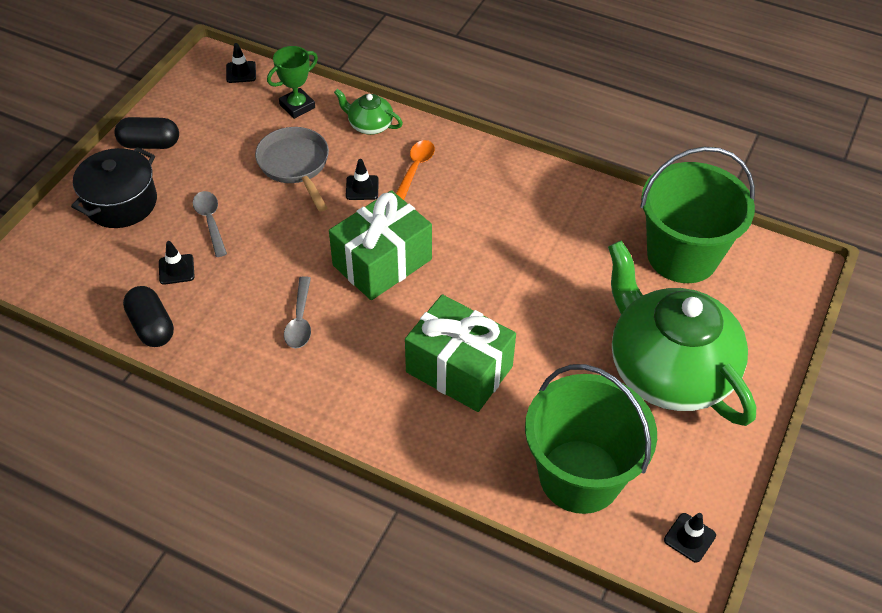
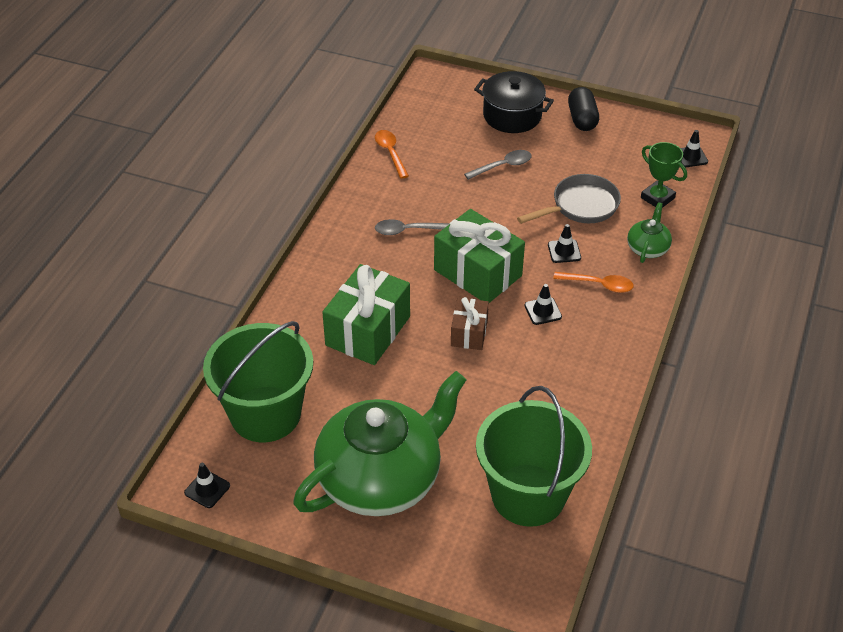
camera: 85 degrees right, 5 degrees down
(151, 326) = (390, 153): black capsule -> orange spoon
(176, 269) = (448, 156): black traffic cone -> black traffic cone (543, 311)
(471, 279) = (469, 333): none -> brown gift

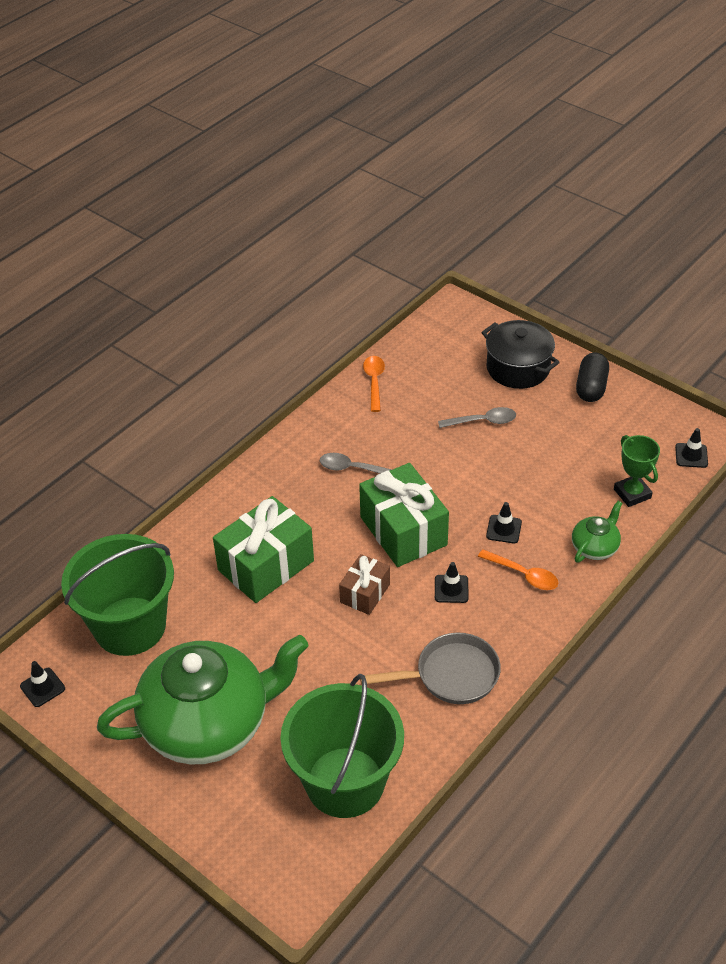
camera: 20 degrees right, 0 degrees up
(580, 206) = (544, 484): grey pan -> grey pan (451, 675)

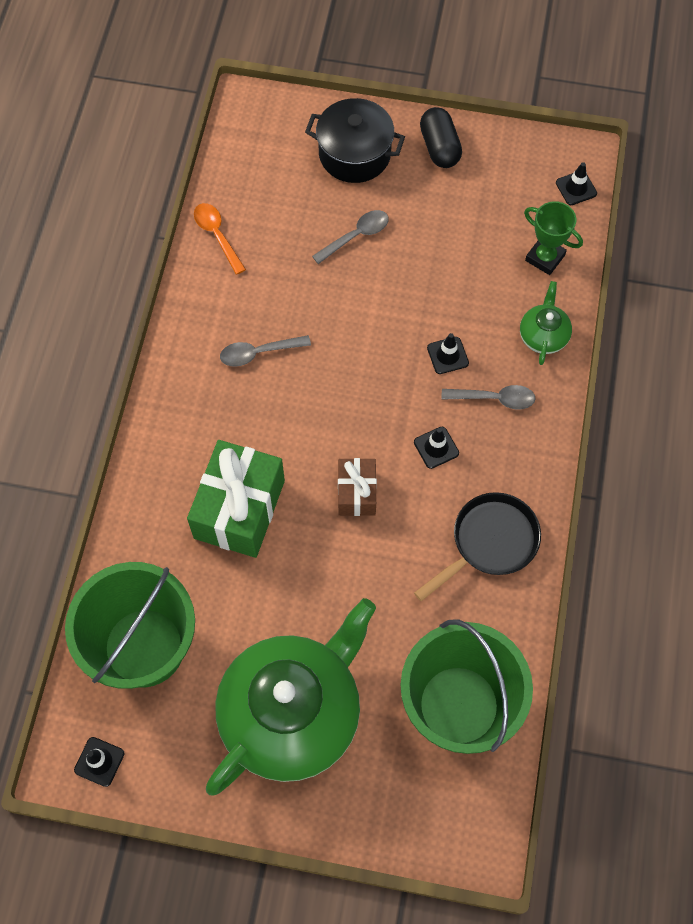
camera: 30 degrees left, 20 degrees up
(403, 531) = (352, 403): green gift -> none
(451, 675) = (489, 543): grey pan -> black pan
(523, 575) = (494, 399): orange spoon -> grey spoon

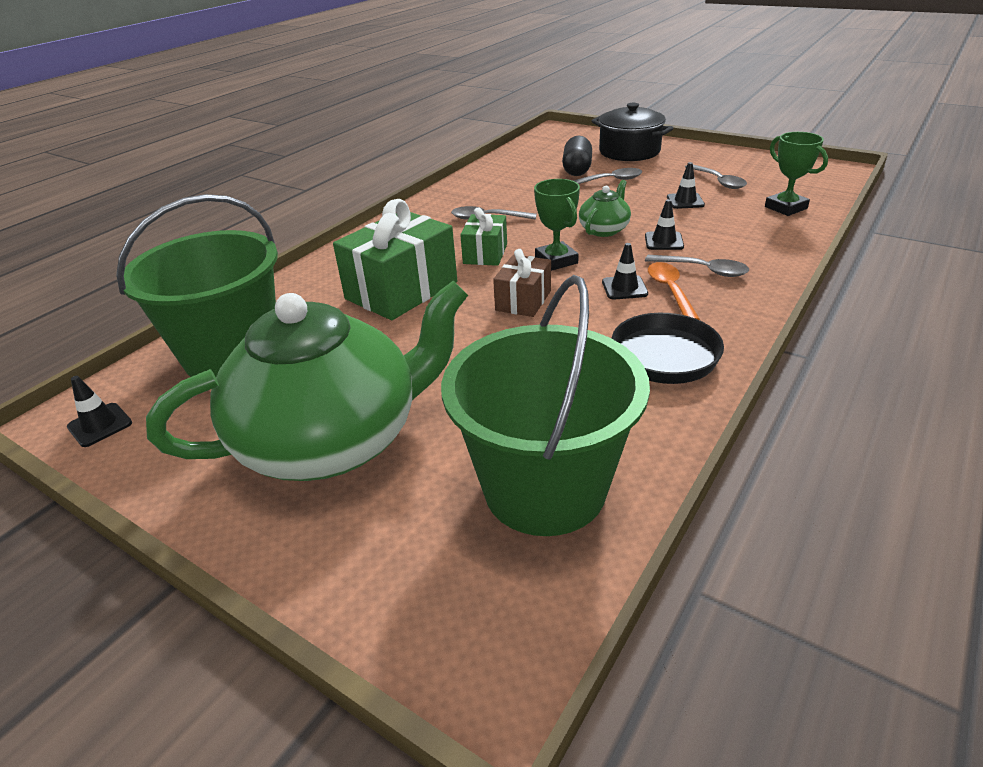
camera: 25 degrees right, 30 degrees down
(217, 235) = (495, 169): orange spoon -> orange spoon (670, 291)
(288, 424) = (485, 254): none -> green gift
(360, 418) = (556, 261): none -> green trophy
(439, 147) = (703, 155): black capsule -> black capsule (577, 169)
(469, 212) = (718, 181): none -> grey spoon
(543, 336) = (771, 244): green teapot -> green teapot (604, 230)
(576, 188) = (827, 181): black traffic cone -> black traffic cone (685, 201)

